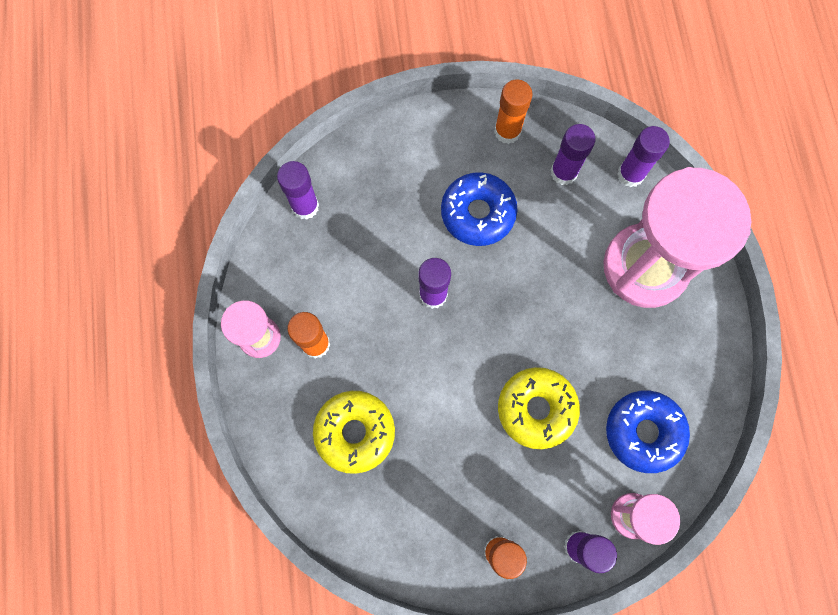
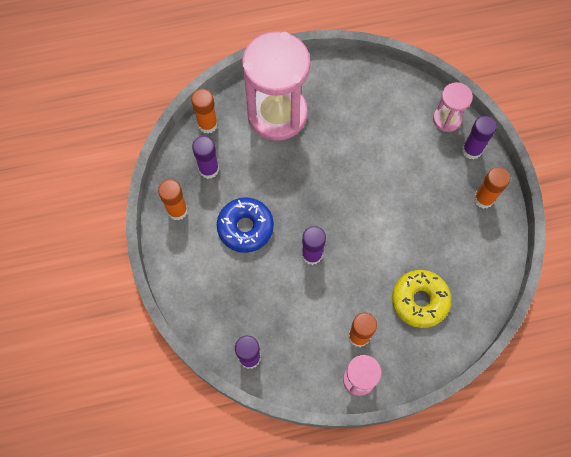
camera: 95 degrees left, 5 degrees down
(536, 409) = (386, 180): yellow donut -> none
(630, 174) = (207, 124): purple glue stick -> orange glue stick
(643, 432) = (392, 113): blue donut -> none

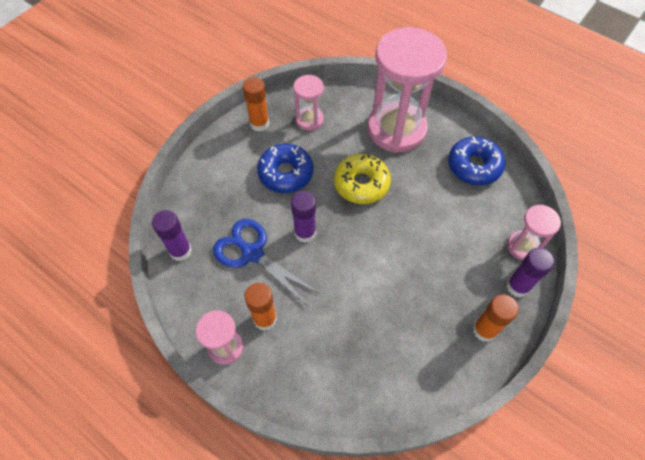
camera: 50 degrees right, 10 degrees down
(207, 124) = (343, 95): orange glue stick -> none
(209, 169) = (309, 120): purple glue stick -> pink hourglass
(297, 305) = (252, 253): none -> blue scissors
(358, 90) = (474, 166): none -> blue donut
(419, 300) = (339, 345): yellow donut -> yellow donut (361, 184)

